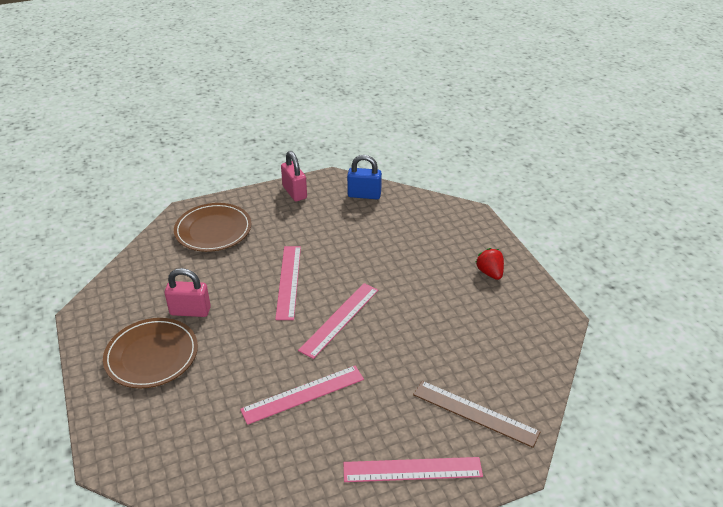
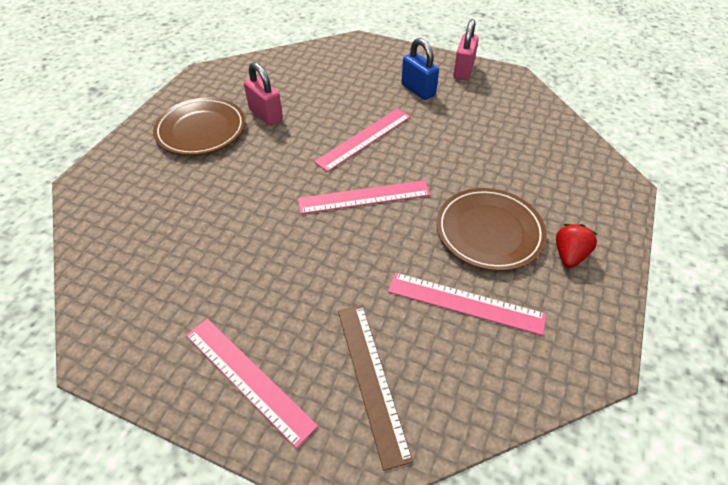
camera: 45 degrees right, 10 degrees up
(213, 230) = (360, 66): brown plate -> brown plate (489, 231)
(303, 394) = (255, 236): pink ruler -> pink ruler (465, 302)
(364, 195) = (525, 106): blue padlock -> blue padlock (418, 90)

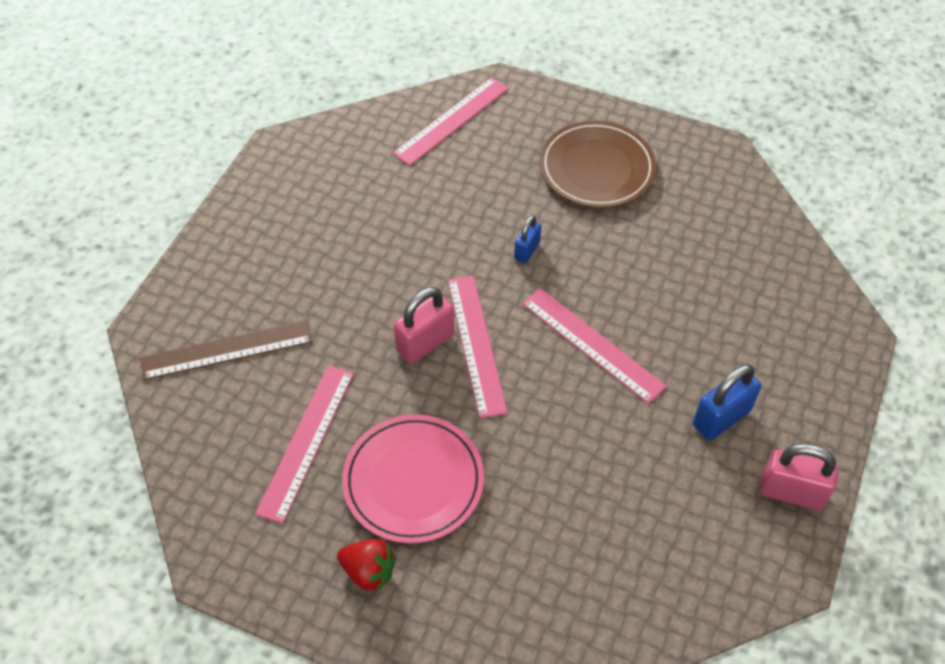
camera: 90 degrees right, 5 degrees up
(248, 378) = (242, 254): pink ruler -> pink ruler (451, 120)
(266, 115) = (634, 230): pink padlock -> pink padlock (425, 343)
(276, 168) = (527, 250): none -> blue padlock
(489, 231) = (413, 481): brown plate -> pink plate

